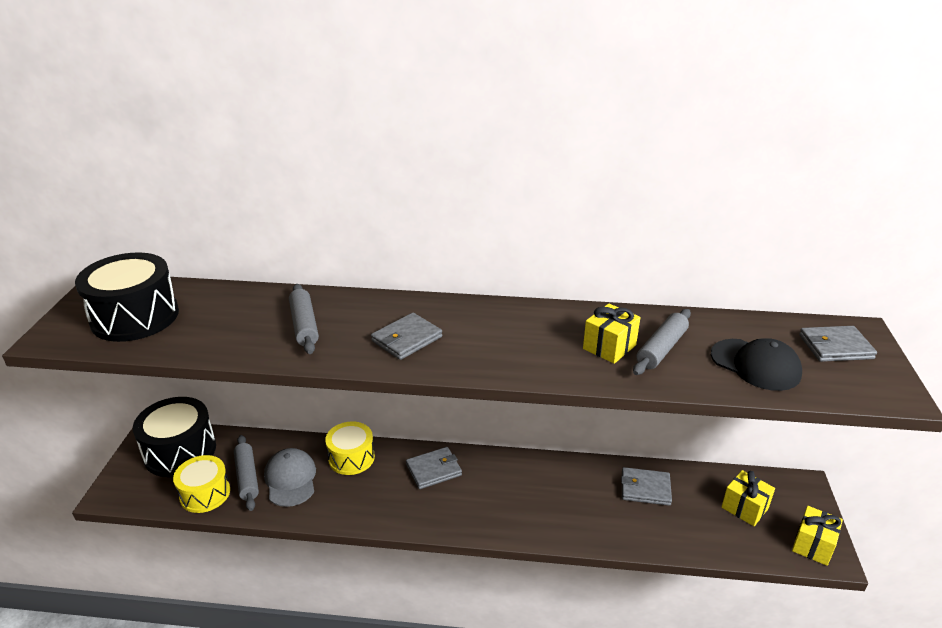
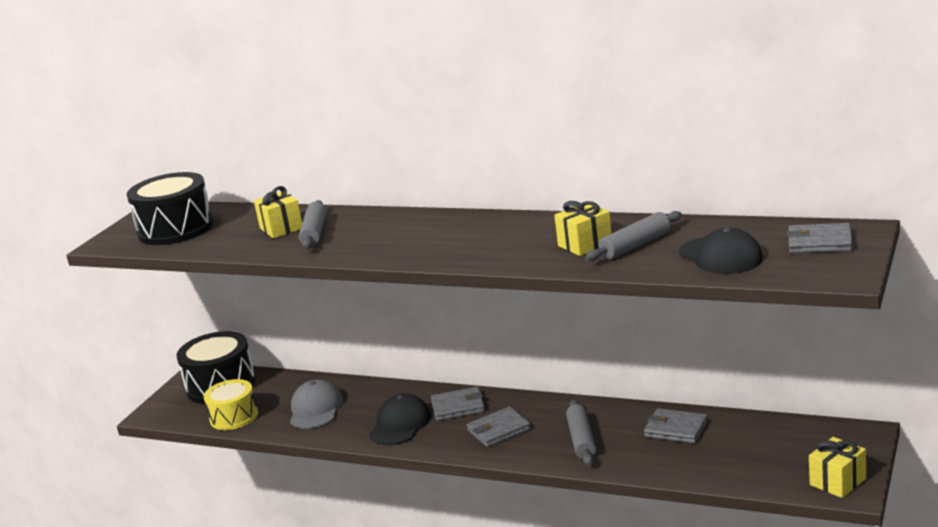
camera: 20 degrees right, 10 degrees down
(247, 477) = (276, 406): grey rolling pin -> grey rolling pin (581, 440)
(351, 458) = (380, 395): yellow drum -> none
(384, 495) = (400, 424): none -> black cap
(407, 339) = (399, 241): grey wallet -> grey wallet (499, 430)
(744, 508) = (779, 449): yellow gift -> yellow gift (281, 228)

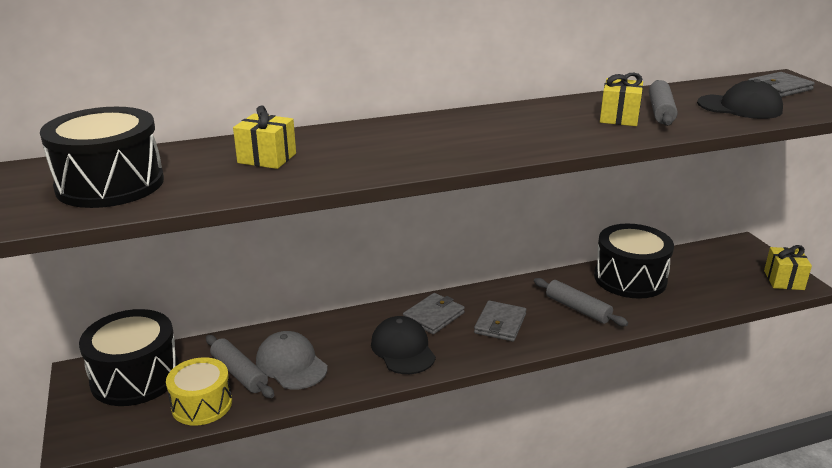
camera: 45 degrees left, 5 degrees up
(314, 233) = (320, 155): grey rolling pin -> grey rolling pin (239, 373)
(676, 429) = (630, 278): grey wallet -> black drum

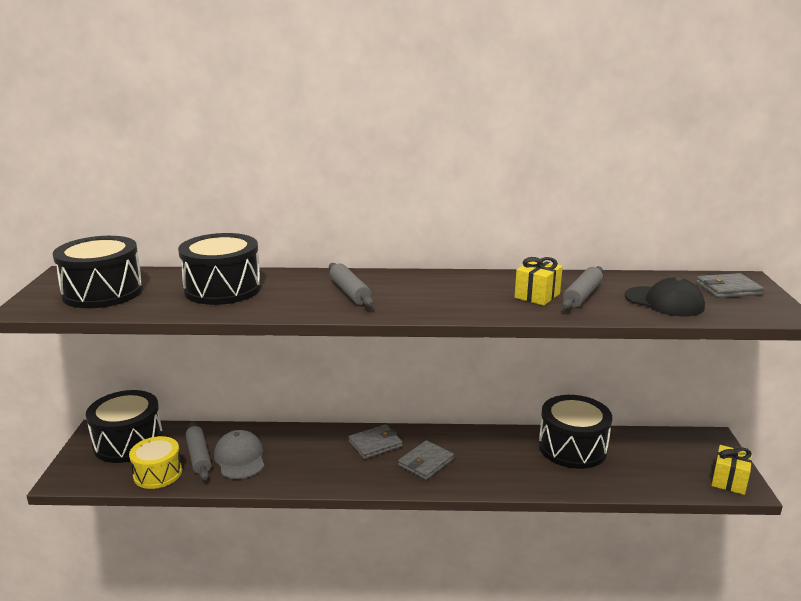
camera: 20 degrees right, 5 degrees down
(267, 158) = (223, 289): yellow gift -> black drum
(403, 349) = (331, 466): black cap -> none
(577, 309) = (503, 464): grey rolling pin -> grey rolling pin (349, 292)

